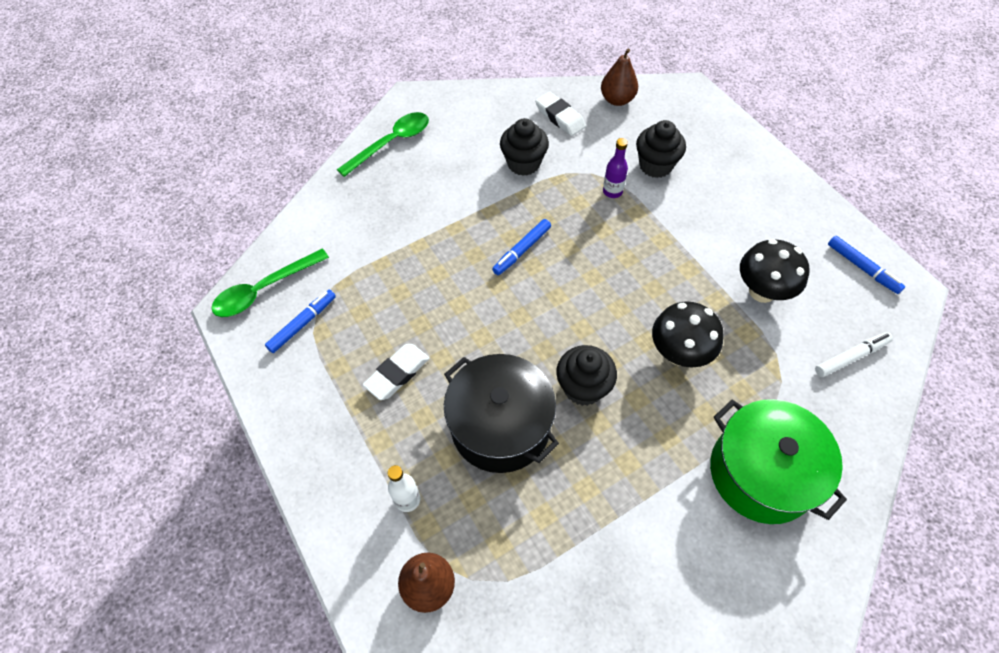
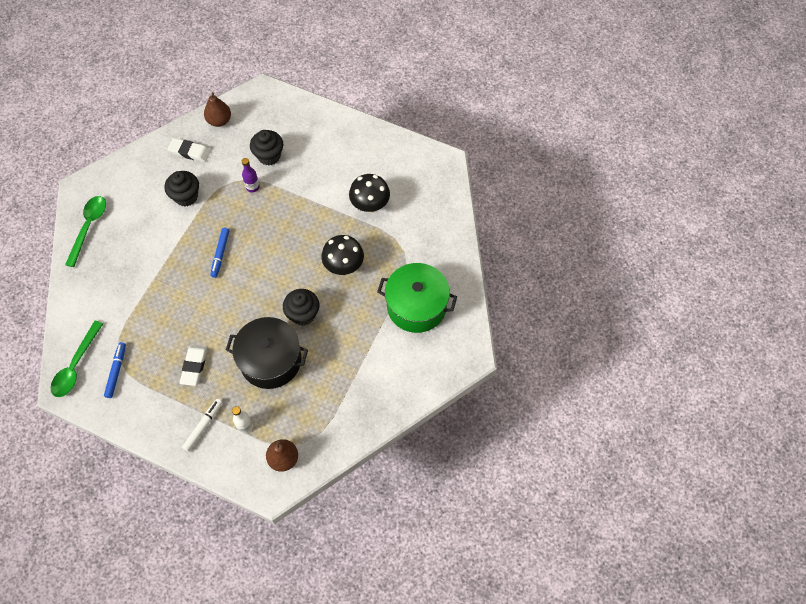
camera: 35 degrees left, 5 degrees up
(851, 357) = (432, 218): white marker -> white marker (203, 426)
(862, 268) = (416, 162): blue marker -> none

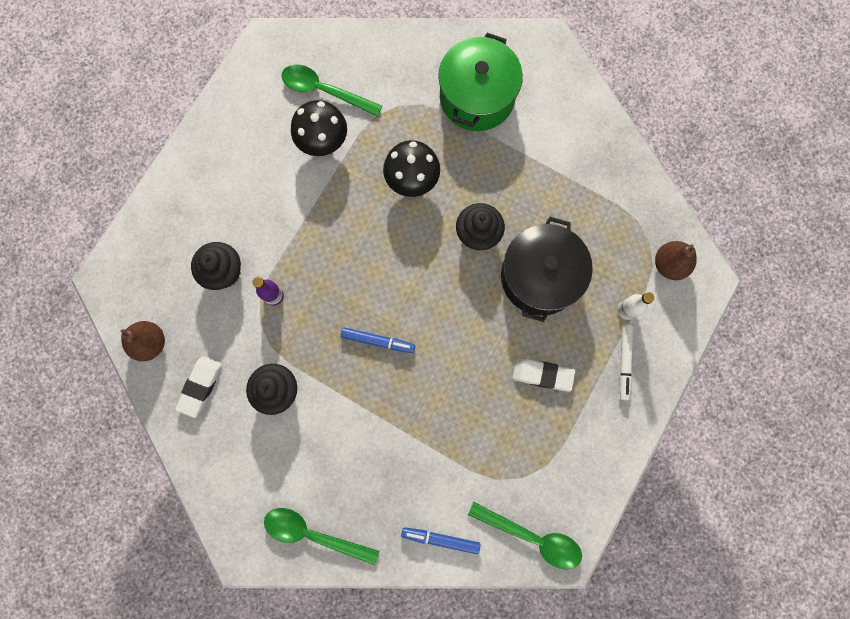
camera: 85 degrees left, 15 degrees up
(116, 371) = (544, 479): blue marker -> blue marker (440, 539)
(203, 426) = (624, 362): white marker -> white marker turned 120 degrees counterclockwise
(411, 202) = (324, 91): none -> green spoon

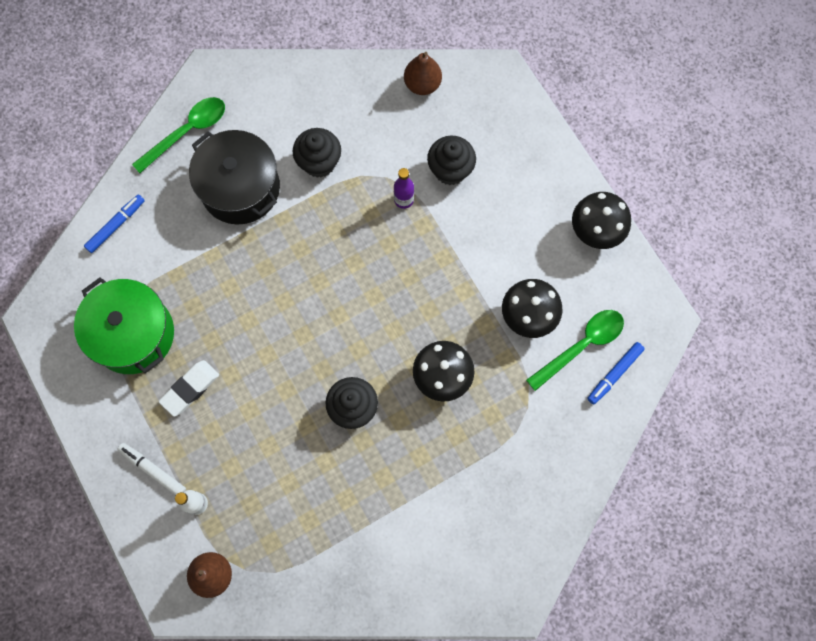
camera: 120 degrees right, 5 degrees down
(200, 386) = (361, 105): white eraser -> none
(219, 127) = (595, 232): none -> black mushroom
(378, 341) = (310, 264): blue marker -> blue marker (614, 374)
(477, 97) = (493, 490): green pot -> green pot (133, 334)
(532, 537) = (67, 299): green spoon -> none
(540, 277) = (278, 441): black pot -> black pot (240, 188)

